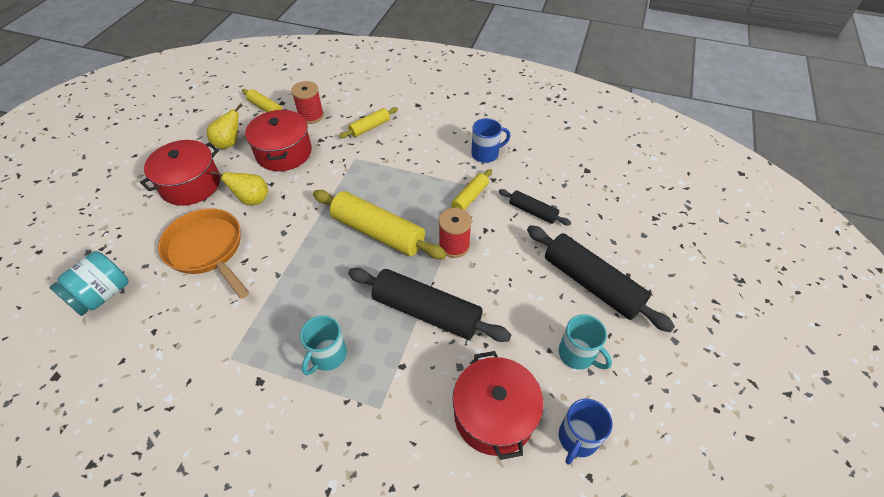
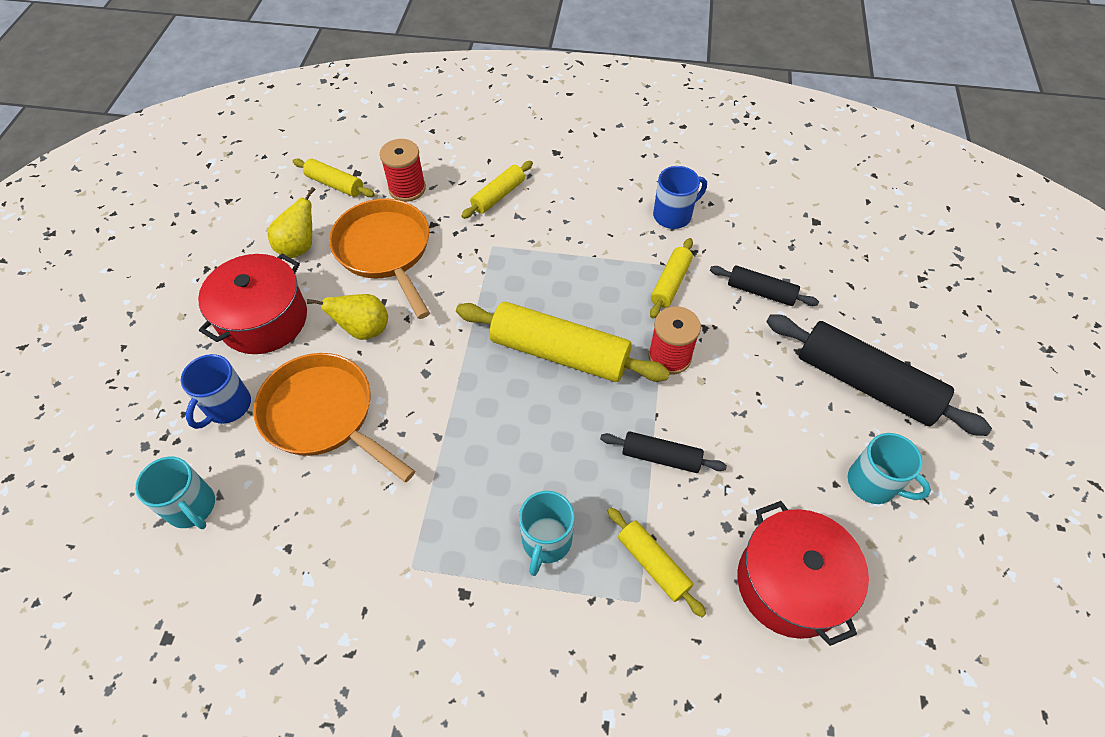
camera: 10 degrees left, 5 degrees up
(102, 295) = (192, 507): turquoise jar -> turquoise mug
(283, 152) = (385, 251): red pot -> orange pan
(398, 384) = (653, 564): none -> yellow rolling pin
(427, 311) = (661, 457): black rolling pin -> black rolling pin, size x0.52
(577, 438) = (903, 596): blue mug -> blue mug (227, 406)

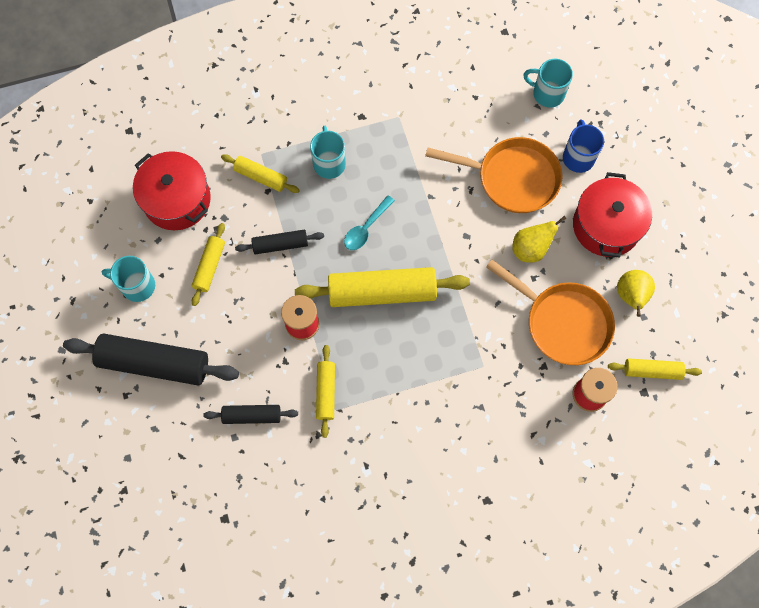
camera: 155 degrees right, 15 degrees up
(498, 196) = (508, 422): yellow rolling pin -> yellow rolling pin (209, 266)
(541, 431) = (366, 228): none -> turquoise spoon
(673, 215) = (350, 468): blue mug -> none

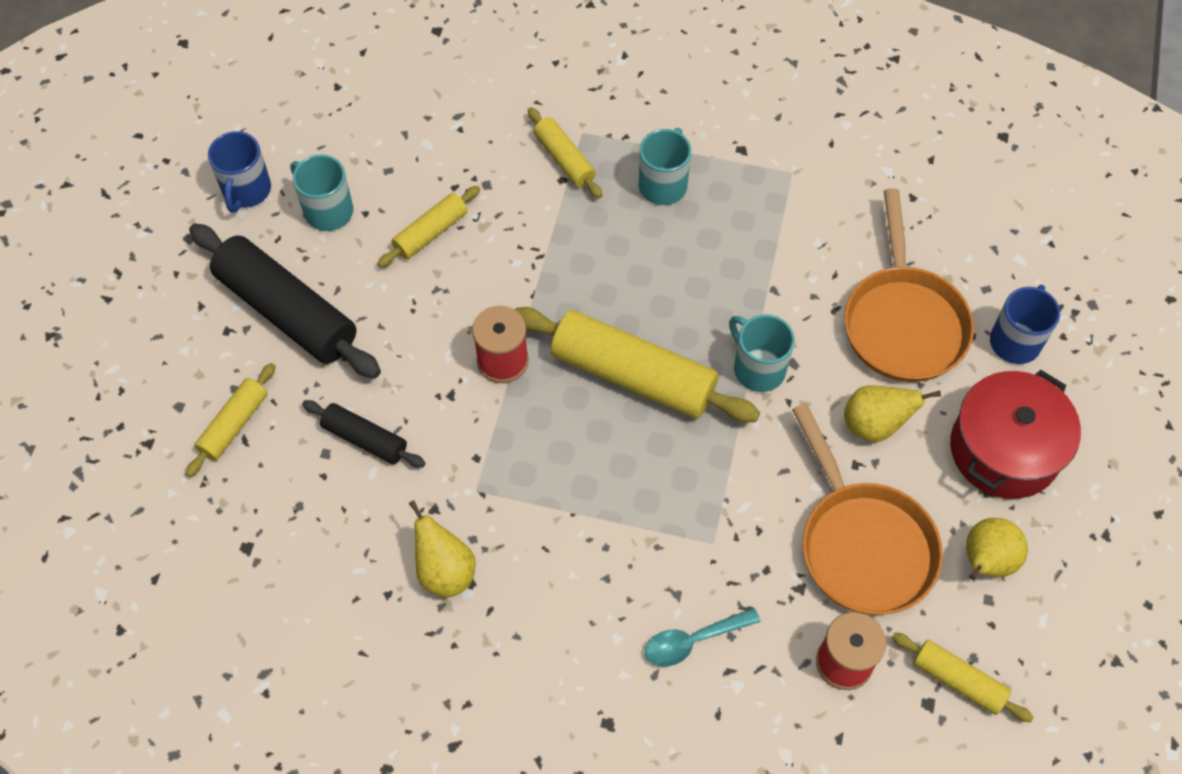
camera: 30 degrees right, 10 degrees down
(77, 300) = (246, 191): none -> blue mug
(177, 200) = (442, 135): red pot -> none
(280, 245) = (537, 251): black rolling pin -> none
(325, 392) = (478, 461): yellow rolling pin -> yellow rolling pin (234, 424)
(347, 467) = (445, 571): none -> yellow pear
(366, 228) = (661, 286): turquoise spoon -> turquoise spoon (693, 641)
(512, 178) = (903, 322): orange pan -> orange pan turned 45 degrees clockwise
(547, 93) = (1018, 239): turquoise mug -> turquoise mug (758, 368)

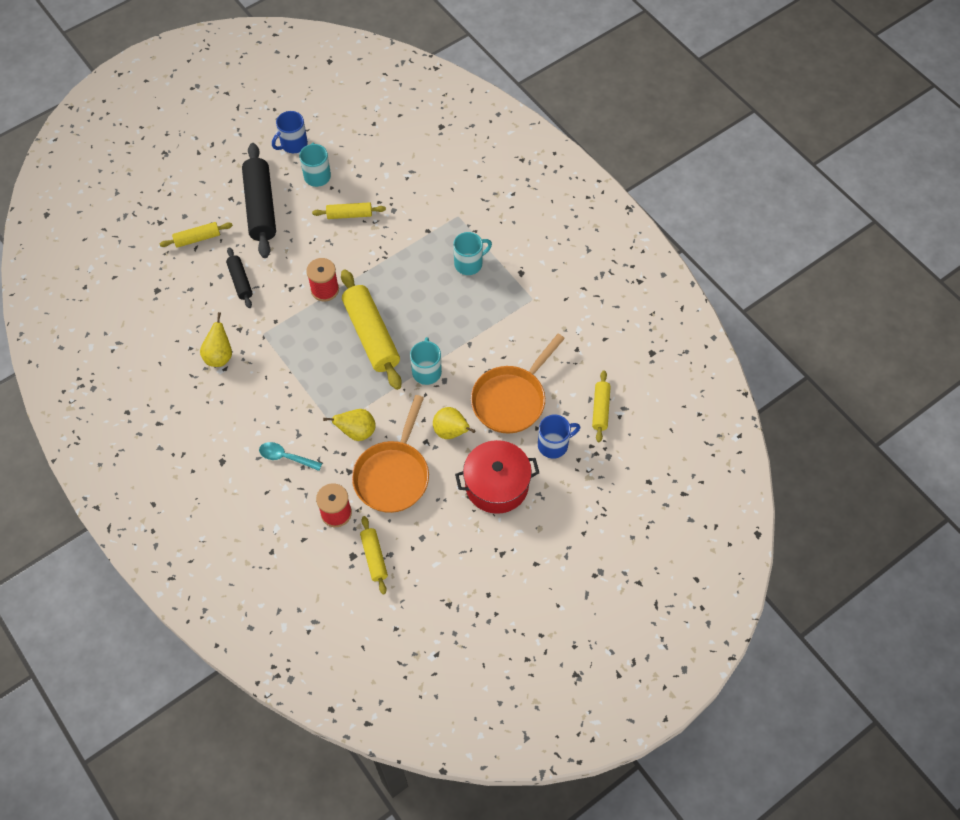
camera: 40 degrees right, 0 degrees up
(564, 159) = (437, 222): yellow rolling pin -> yellow rolling pin (600, 409)
(985, 562) = (437, 522): yellow pear -> yellow pear (357, 432)

